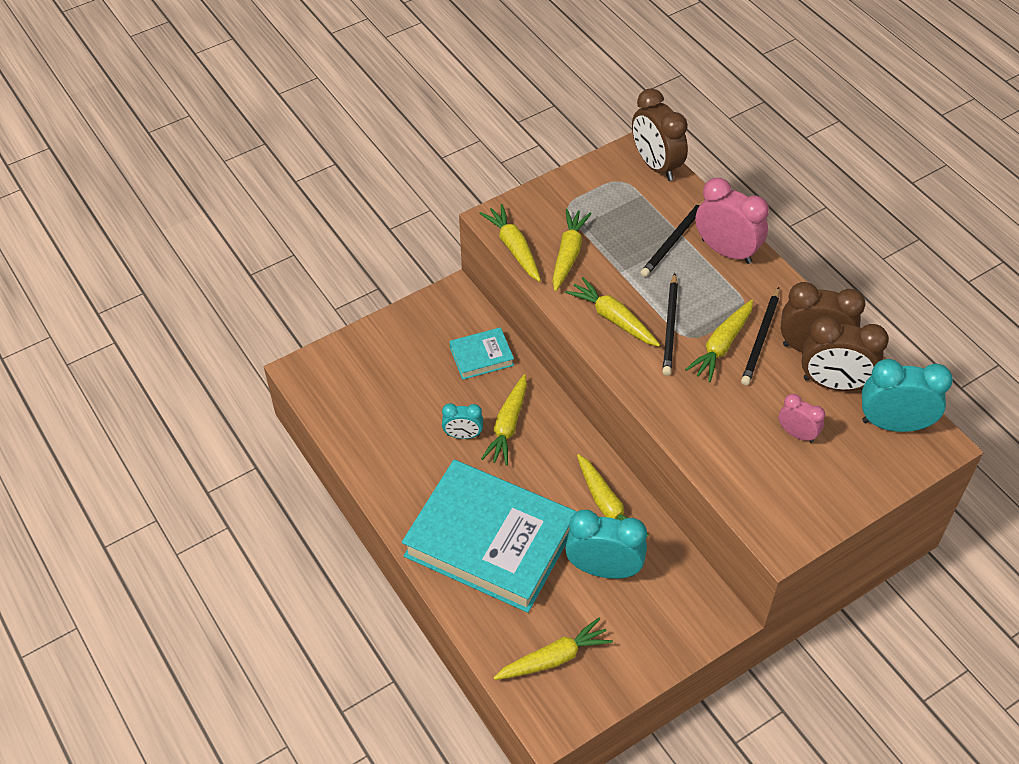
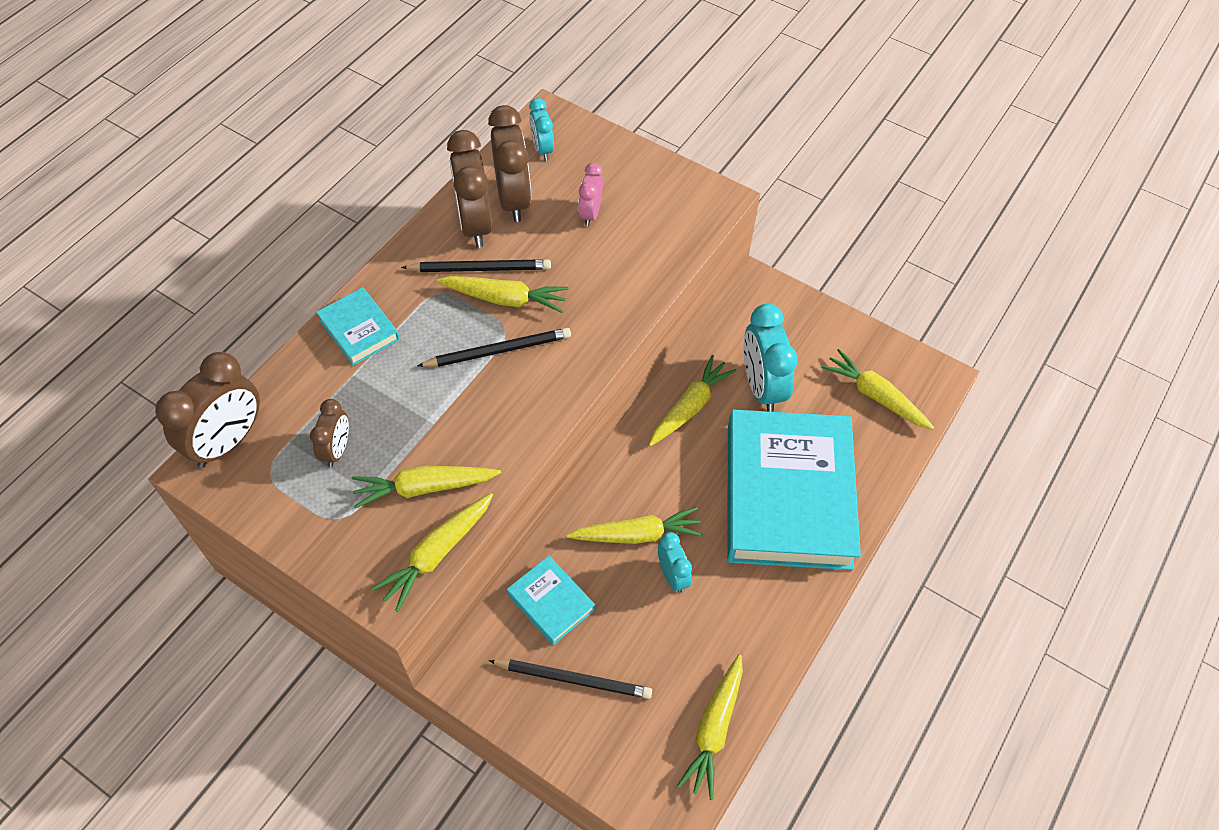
camera: 115 degrees left, 5 degrees up
(613, 319) = (510, 407): yellow carrot -> yellow carrot (714, 729)
(622, 217) = (337, 450): none -> brown clock
(674, 240) = (359, 385): black pencil -> black pencil (573, 679)
(726, 251) = (359, 330): pink clock -> turquoise book
(893, 424) = (542, 149): turquoise clock -> turquoise clock, size x0.56

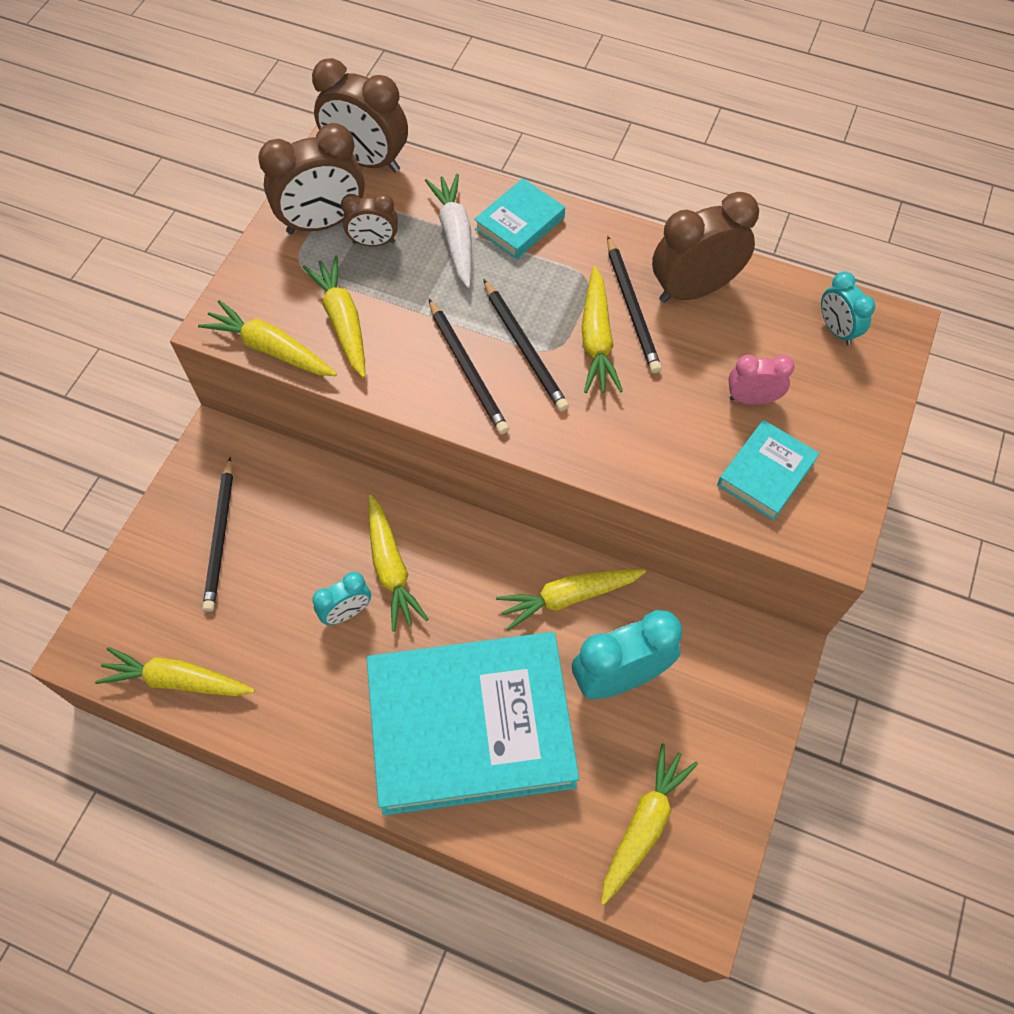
camera: 80 degrees right, 5 degrees up
(355, 382) = (455, 236): none -> white carrot
(508, 396) = (467, 369): none -> black pencil
(514, 200) = (744, 318): brown clock -> brown clock (323, 223)
(542, 149) = (836, 330): turquoise clock -> turquoise clock turned 90 degrees counterclockwise
(551, 602) = (300, 500): turquoise book -> turquoise book (766, 473)
(689, 407) = (569, 597): yellow carrot -> yellow carrot turned 135 degrees clockwise

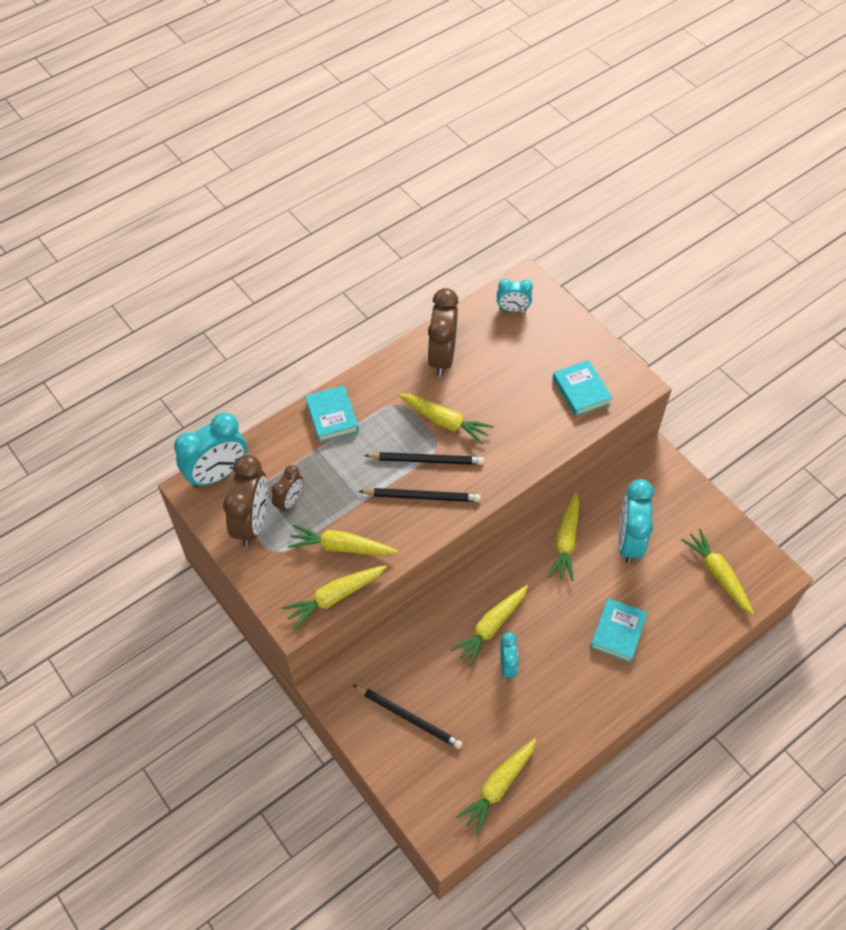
camera: 60 degrees left, 5 degrees down
(367, 161) = (218, 474): brown clock -> turquoise clock
(391, 568) = (491, 626): yellow carrot -> yellow carrot turned 120 degrees clockwise
(455, 236) = (317, 455): white carrot -> none
(471, 726) = (618, 632): turquoise book -> turquoise book, size x0.43
(632, 307) = (434, 393): black pencil -> none
(751, 399) = (532, 371): pink clock -> none

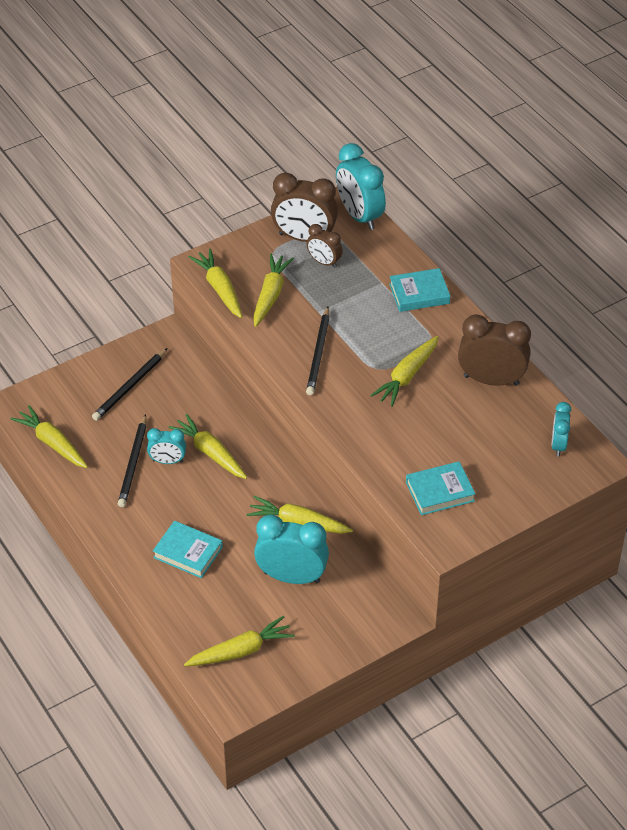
camera: 95 degrees right, 10 degrees down
(427, 460) = (361, 359): black pencil -> black pencil (133, 463)

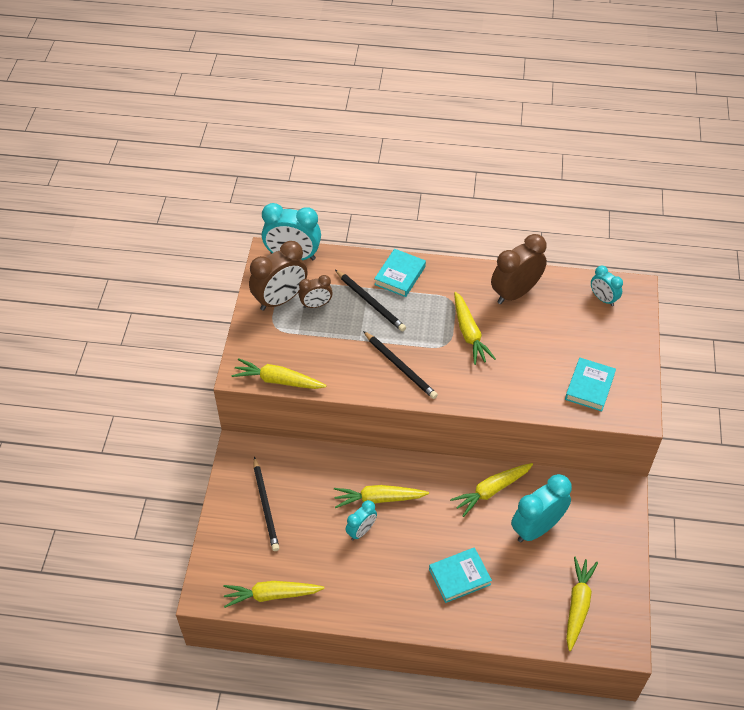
camera: 50 degrees left, 5 degrees up
(133, 463) = (343, 554): black pencil -> black pencil (370, 302)
(270, 295) = (315, 355): yellow carrot -> none

